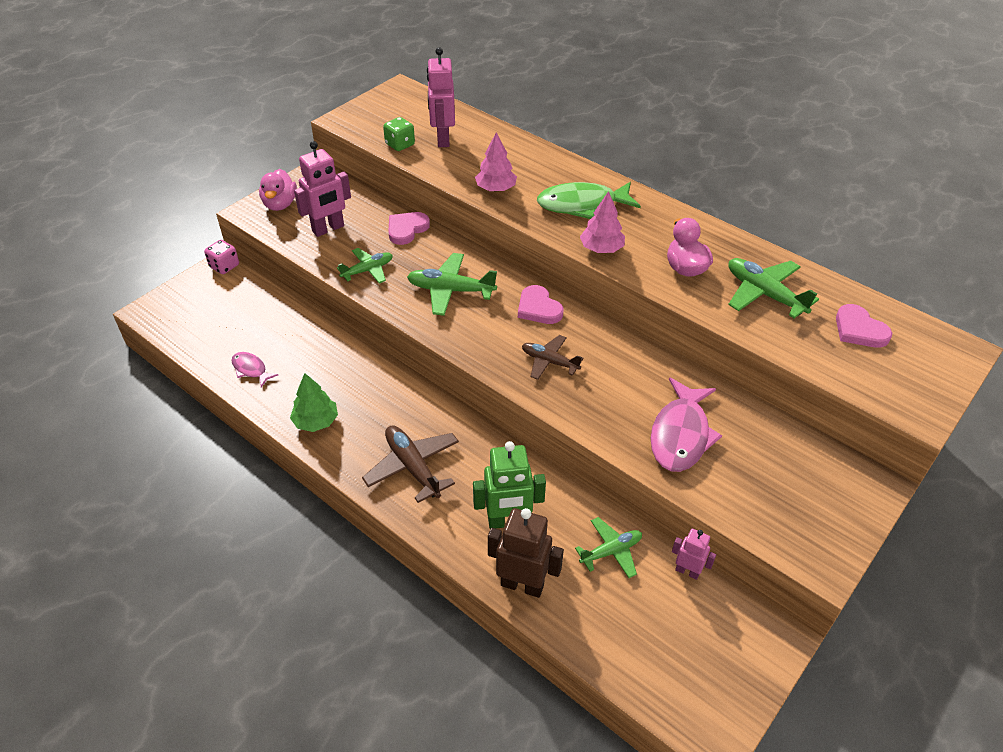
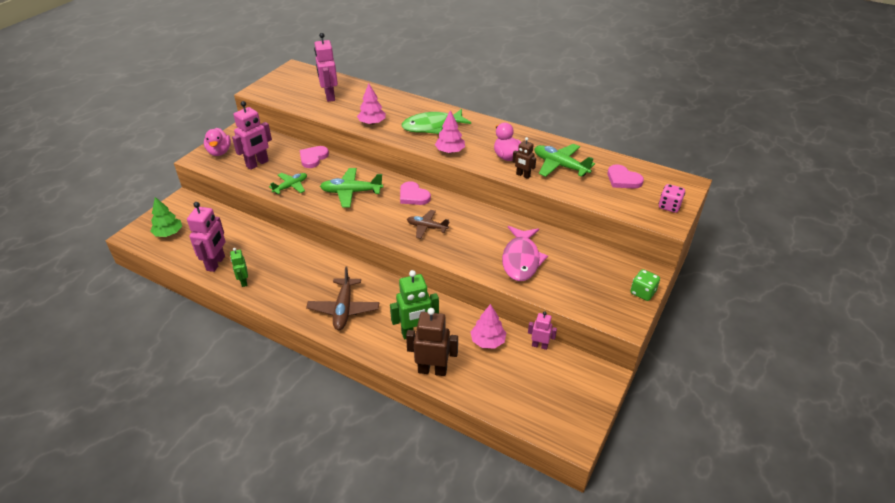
camera: 10 degrees left, 5 degrees down
(224, 266) = (183, 200): pink dice -> pink dice (669, 206)
(251, 369) = (216, 263): pink fish -> pink robot
(283, 403) = (243, 281): none -> green robot
(316, 421) = (270, 290): green tree -> green tree (168, 233)
(400, 144) = (300, 102): green dice -> green dice (642, 292)
(413, 467) = (344, 309): brown plane -> brown plane turned 135 degrees counterclockwise
(611, 551) = (487, 341): green plane -> pink tree
(704, 303) = (523, 175): none -> brown robot

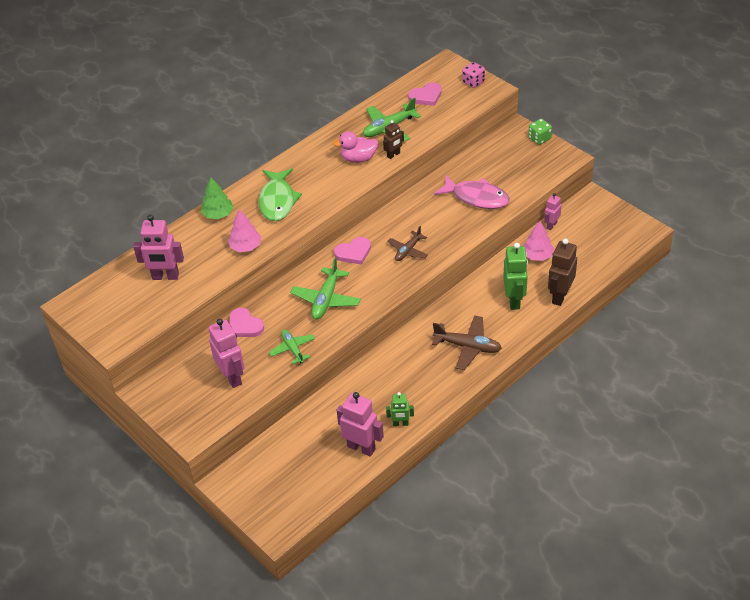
camera: 70 degrees left, 5 degrees up
(168, 233) = (288, 494): green tree -> green tree (218, 214)
(219, 152) = (187, 413): pink duck -> none
(450, 151) = (330, 196): pink tree -> none

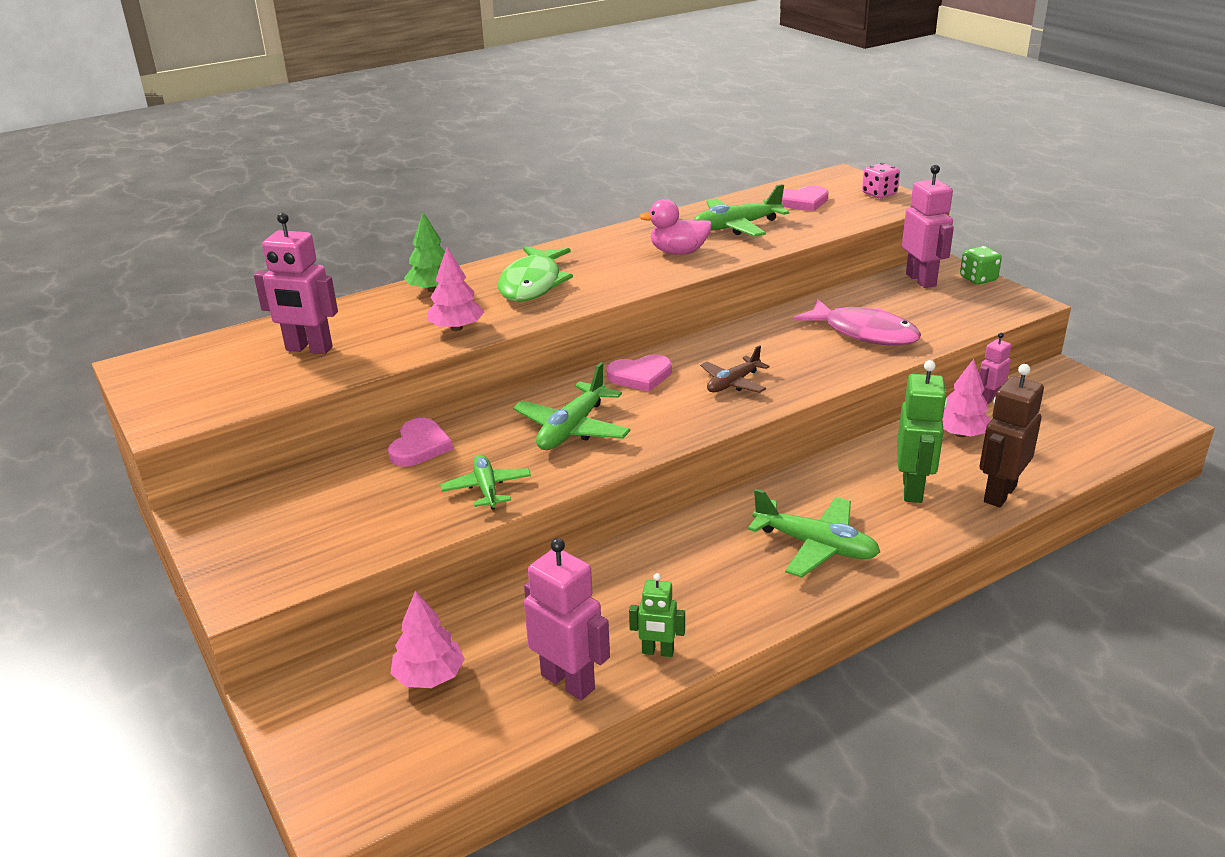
camera: 10 degrees right, 15 degrees down
(232, 377) = (361, 514): pink robot -> pink robot (921, 280)
(244, 325) = (419, 446): pink heart -> pink heart turned 135 degrees counterclockwise
(292, 457) = (429, 676): none -> pink tree
(393, 155) = (735, 253): brown robot -> none
(468, 346) = (815, 546): brown plane -> green plane

